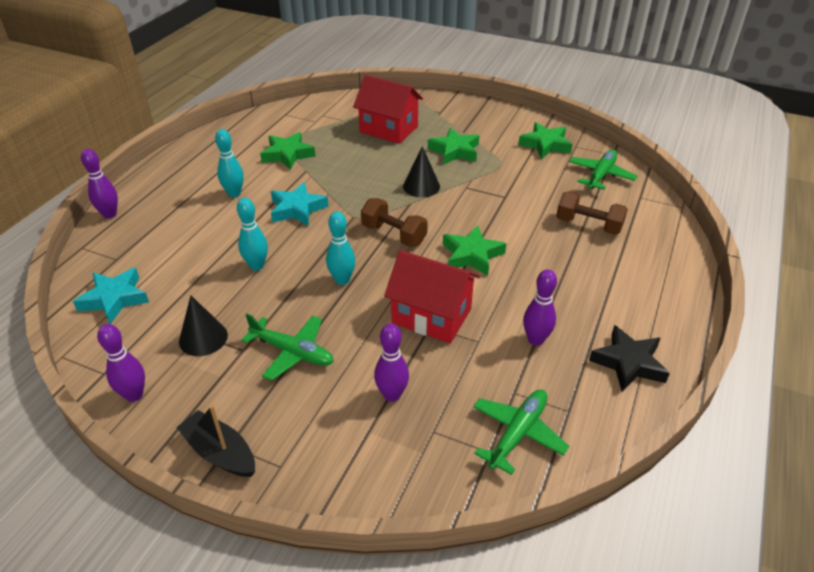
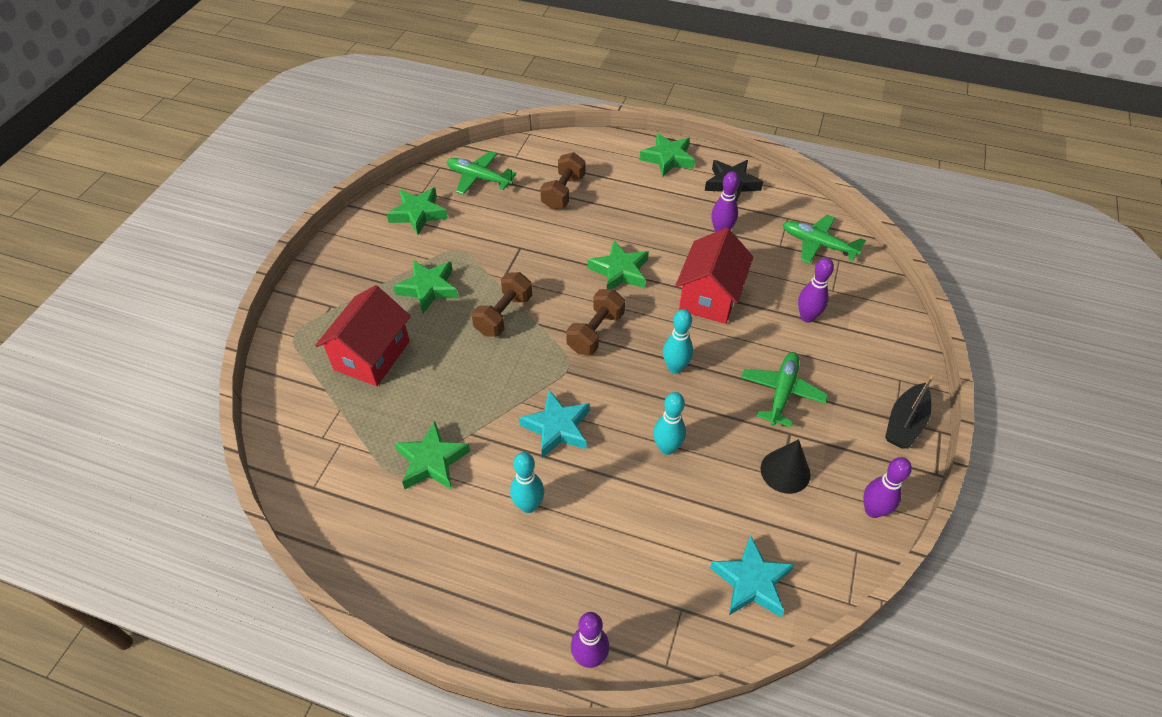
camera: 95 degrees left, 10 degrees up
(421, 186) = (504, 315): black cone -> brown dumbbell
(667, 309) = (668, 158): none -> green star

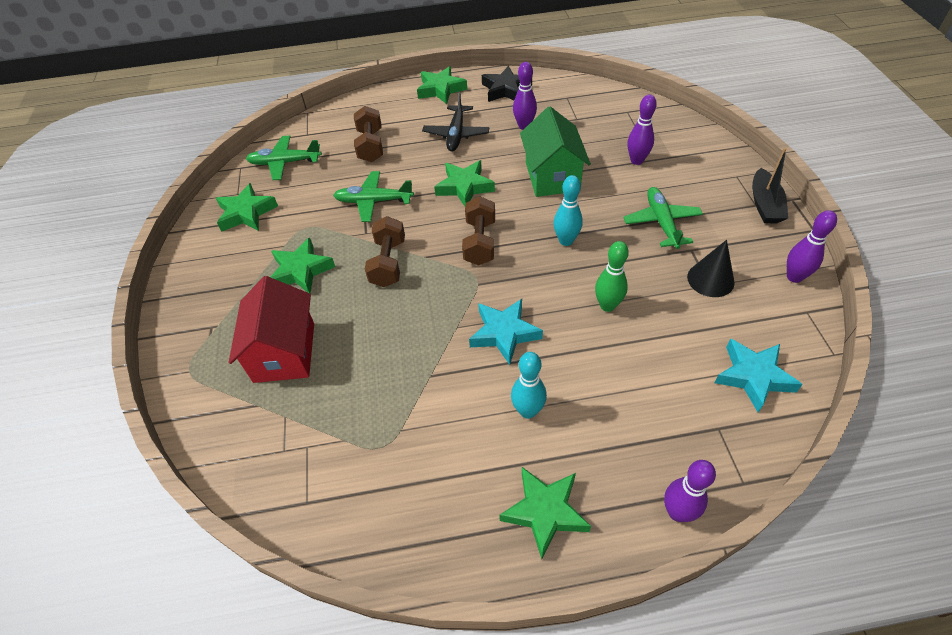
camera: 25 degrees left, 0 degrees up
(432, 461) = (410, 418): green star -> green star (545, 512)
(649, 213) = (456, 134): none -> black plane
(667, 448) = (607, 305): turquoise bowling pin -> green bowling pin
(710, 297) = (552, 176): red house -> green house
(818, 244) = (604, 107): green plane -> green plane (374, 201)

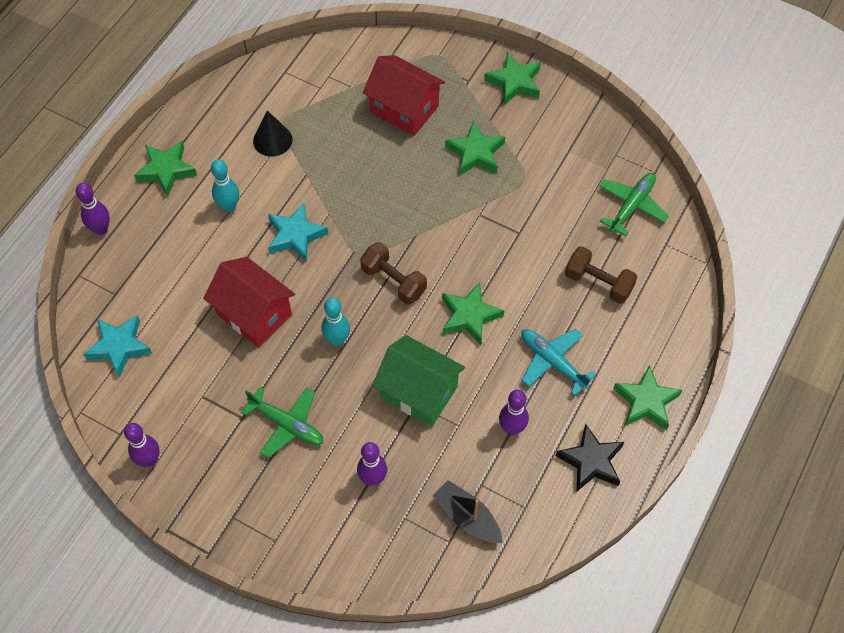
camera: 125 degrees right, 10 degrees up
(246, 213) = (581, 149): green star -> green star (514, 82)
(374, 201) = (513, 241): green plane -> none
(388, 263) = (430, 209): brown dumbbell -> none
(456, 134) = (553, 362): black plane -> turquoise plane
(607, 305) = (254, 314): green bowling pin -> red house
(710, 279) = (205, 401): black cone -> black cone (272, 140)
(764, 204) = (225, 523): black boat -> black boat (467, 517)

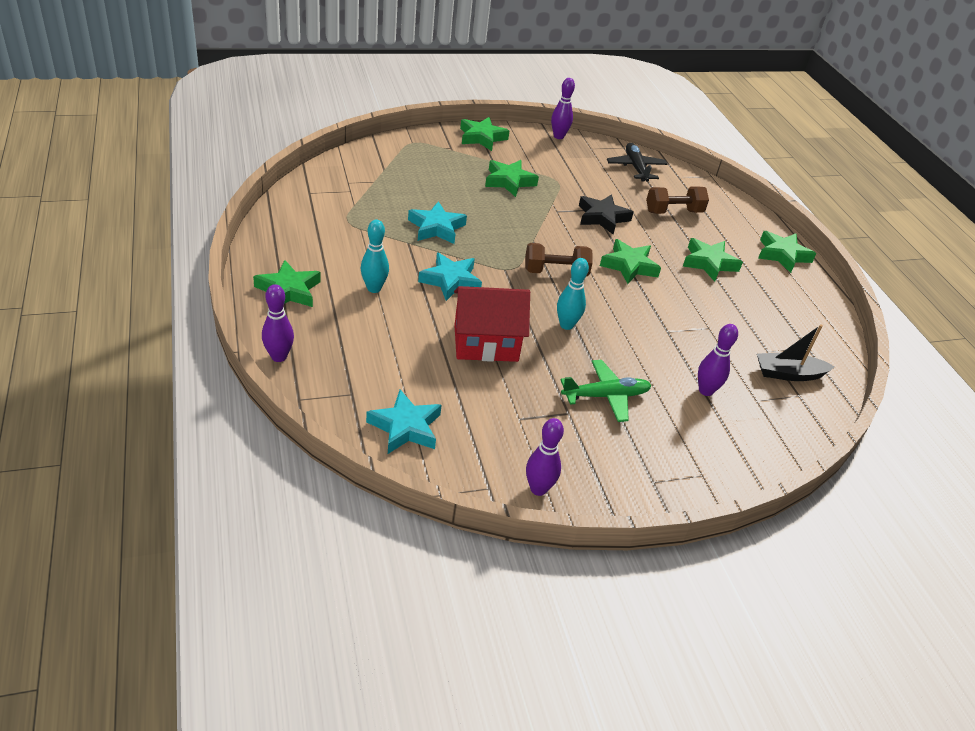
camera: 50 degrees left, 20 degrees down
(272, 140) = (354, 234): black cone -> none
(347, 171) = (436, 228): none -> turquoise star
(404, 109) = (429, 178): red house -> none
(418, 392) = (660, 324): green house -> none
(512, 428) = (739, 310): purple bowling pin -> purple bowling pin (558, 136)
(553, 362) = (709, 263): turquoise plane -> green star
(591, 461) = (802, 300): black star -> black star (602, 217)
(631, 206) = (636, 168): green plane -> black plane

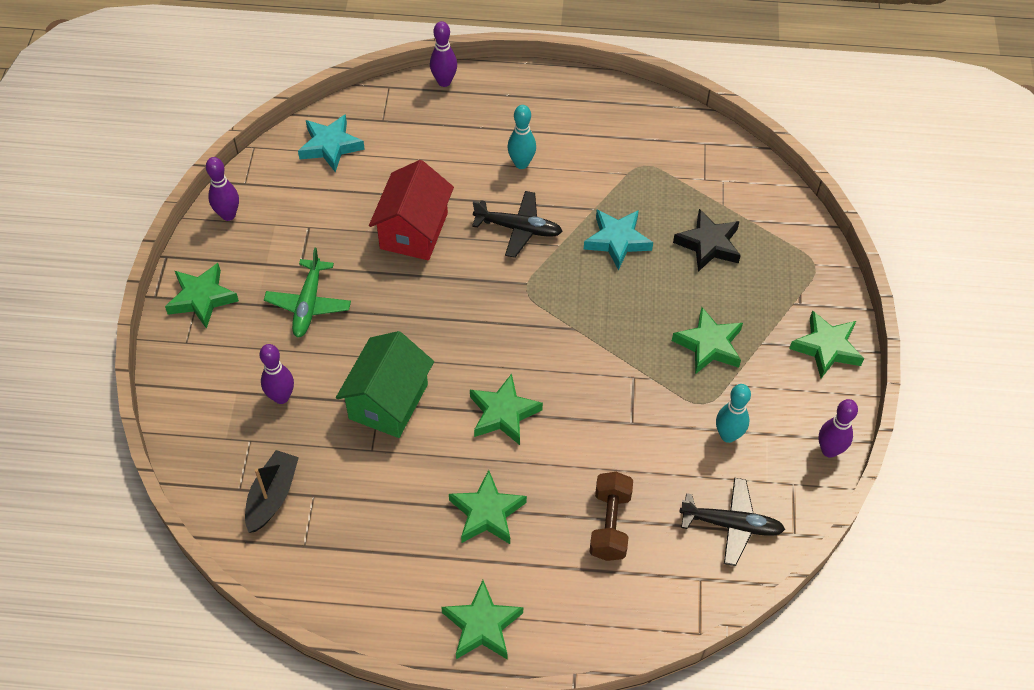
camera: 115 degrees right, 15 degrees up
(288, 291) = (534, 101): green star -> green star (202, 298)
(450, 281) = (518, 228): turquoise star -> black plane
(555, 272) = (510, 330): brown dumbbell -> none
(566, 325) = (419, 308): turquoise bowling pin -> turquoise bowling pin (728, 435)
(602, 217) = (610, 425): black star -> black star (708, 244)
(663, 326) = (388, 401): none -> green house

